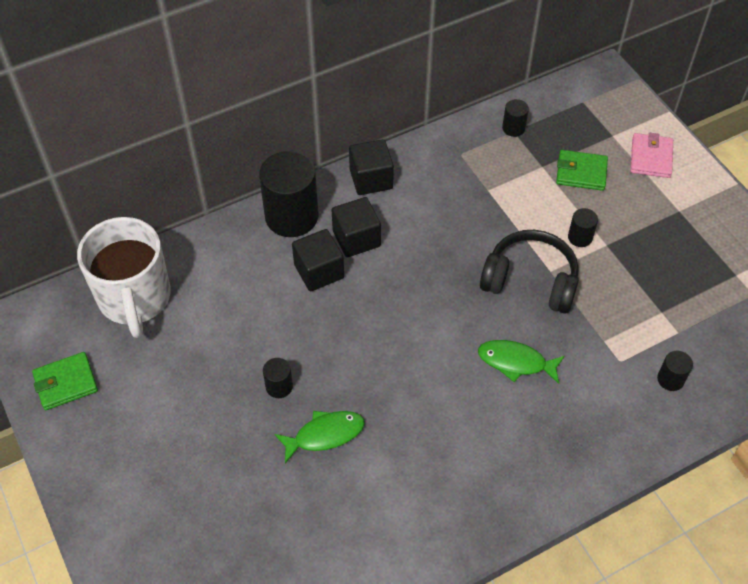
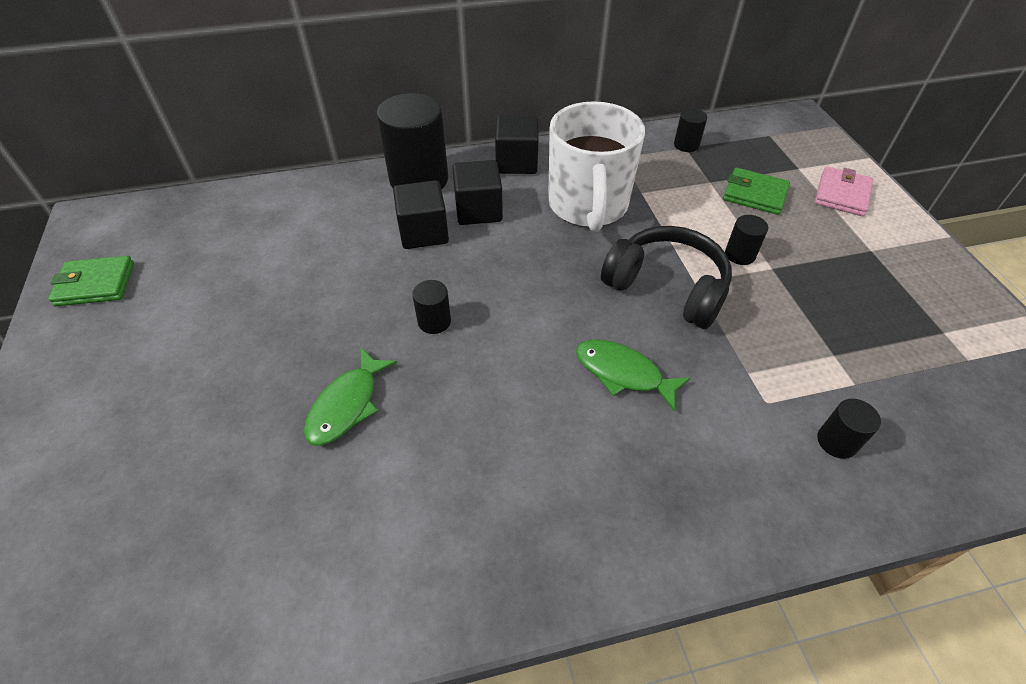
camera: 15 degrees right, 5 degrees down
(135, 298) = (218, 221): white mug -> white mug (588, 206)
(279, 386) = (320, 338): black cylinder -> black cylinder (434, 321)
(325, 435) = (347, 405): green fish -> green fish turned 120 degrees clockwise

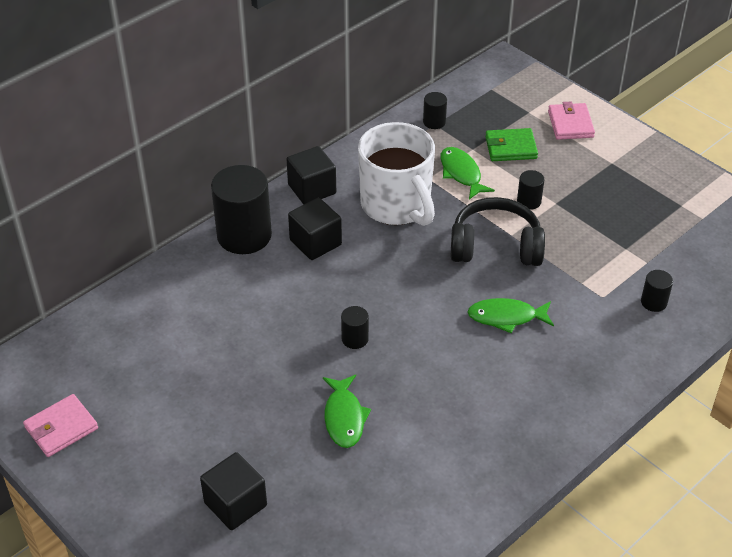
camera: 30 degrees left, 5 degrees down
(95, 284) = (61, 428): green wallet -> pink wallet
(423, 232) = (288, 278): black cube -> black cube (235, 504)
(681, 200) = (461, 173): none -> green fish

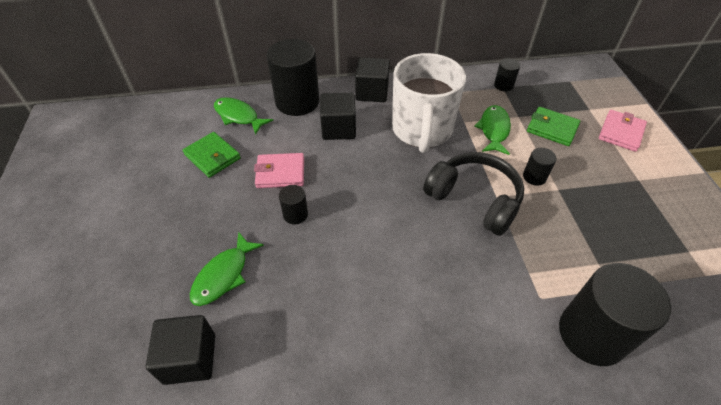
camera: 35 degrees right, 5 degrees up
(61, 428) = (55, 169): pink wallet -> pink wallet (280, 173)
(217, 331) = (212, 157): none -> green wallet
(235, 504) = (78, 297): black cube -> black cube (190, 358)
(506, 317) = (432, 266): green fish -> green fish (238, 116)
(653, 302) = (592, 334): black cylinder -> black cylinder, size x2.19

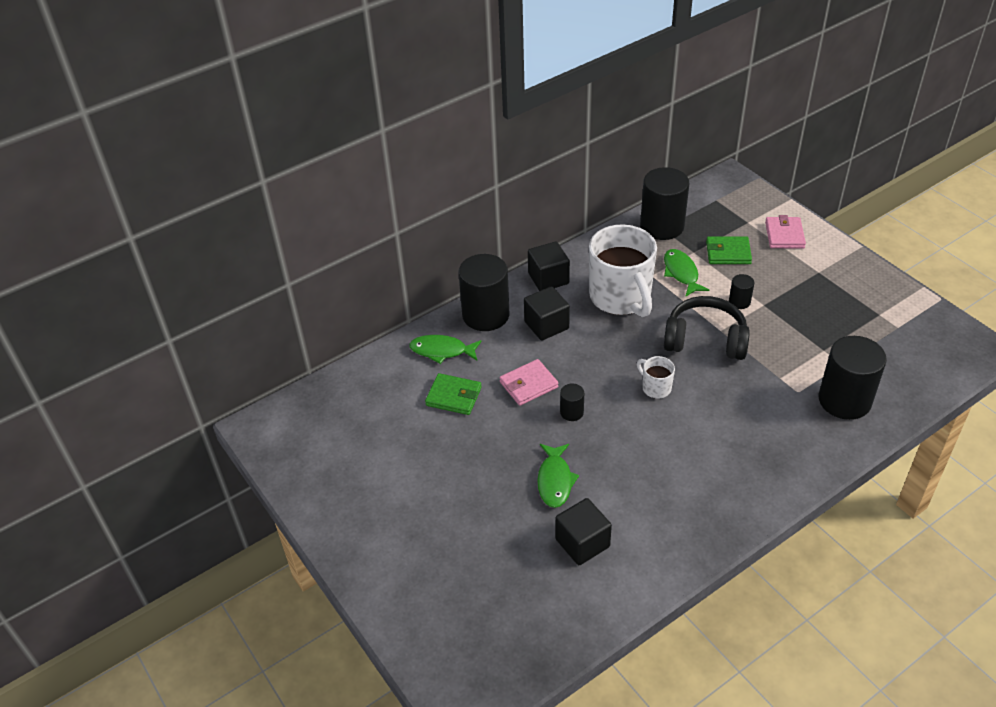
camera: 25 degrees left, 5 degrees down
(391, 226) = (655, 387): none -> white mug
(503, 85) = (662, 226): black cylinder -> black cylinder, size x2.19

